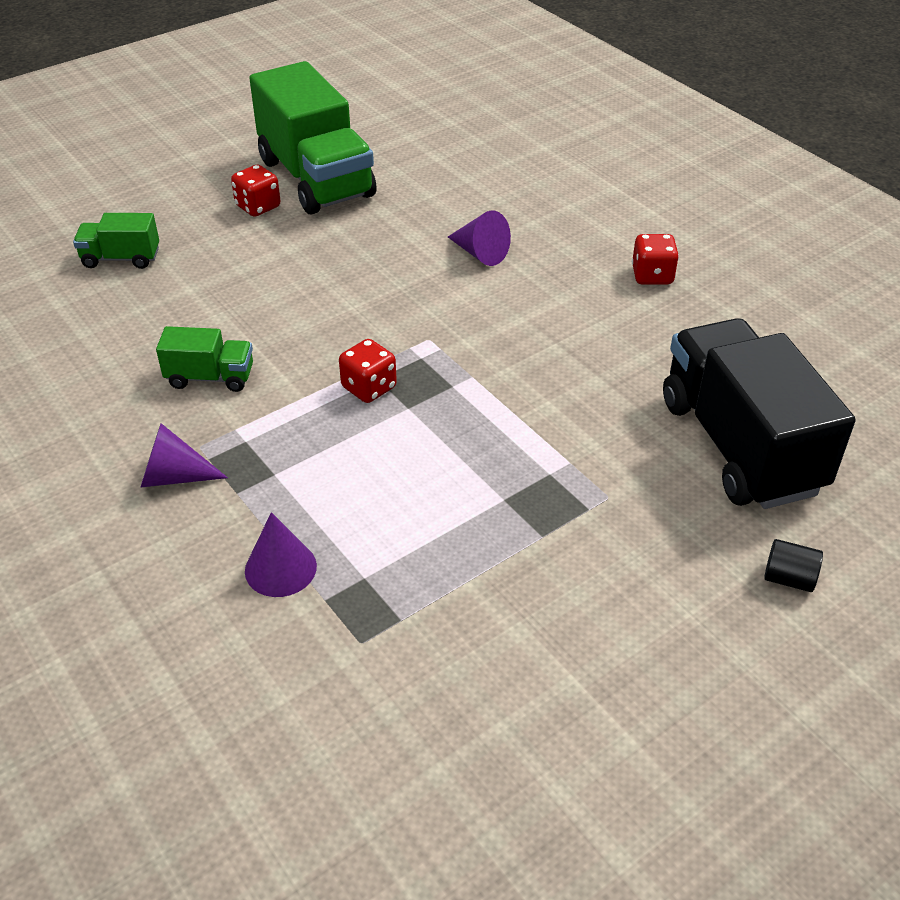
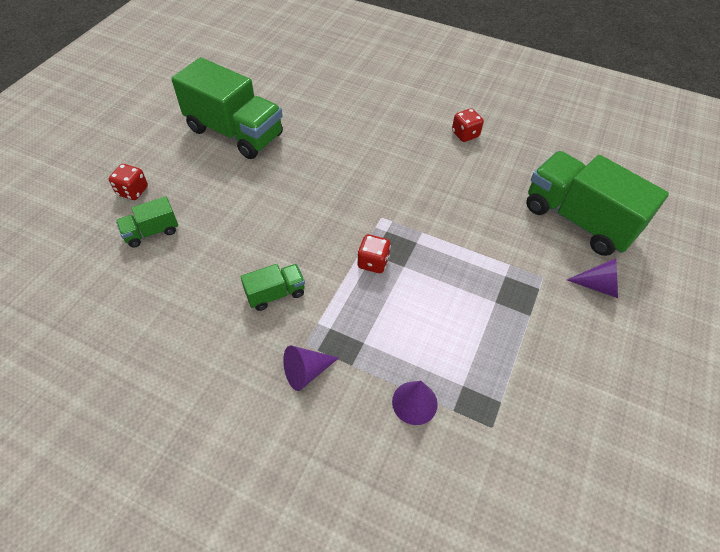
camera: 30 degrees left, 10 degrees up
(258, 207) = (213, 164): red dice -> red dice (132, 191)
(480, 253) = (367, 151): purple cone -> purple cone (598, 286)
(739, 445) = (578, 220): black truck -> green truck
(788, 578) = (653, 286): black cylinder -> none

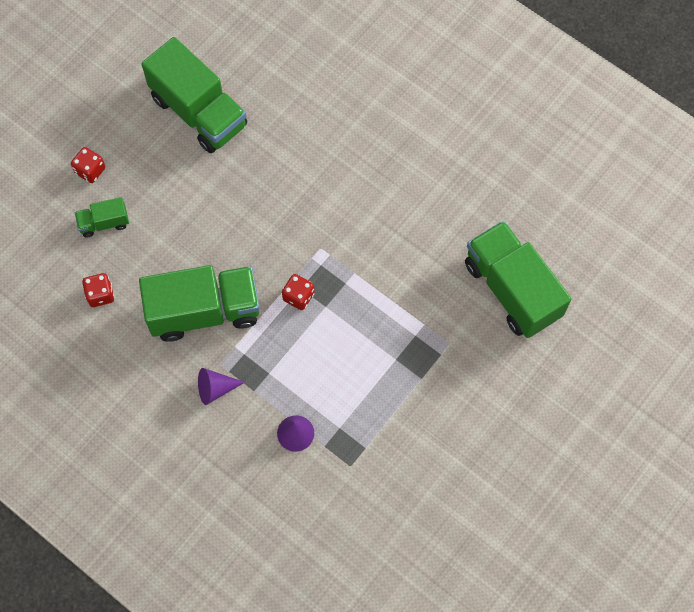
camera: 15 degrees right, 15 degrees up
(275, 294) = (204, 311): green truck -> green truck, size x2.15
(465, 134) = (440, 159): red dice -> red dice (100, 294)
(598, 286) = (496, 363): purple cone -> none

